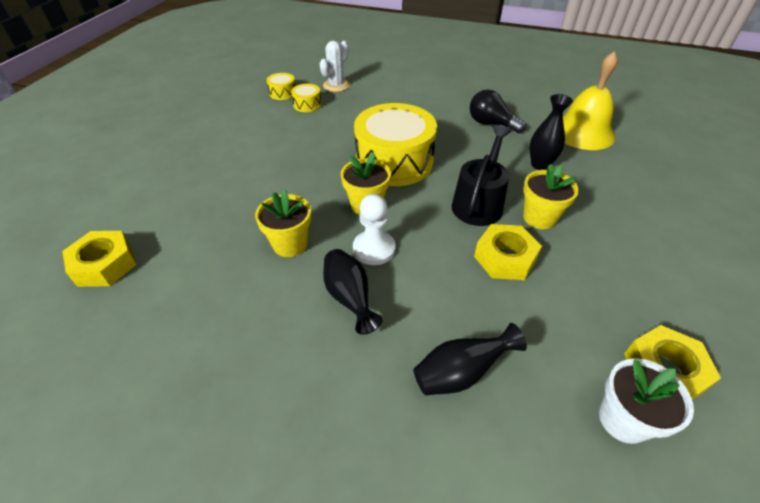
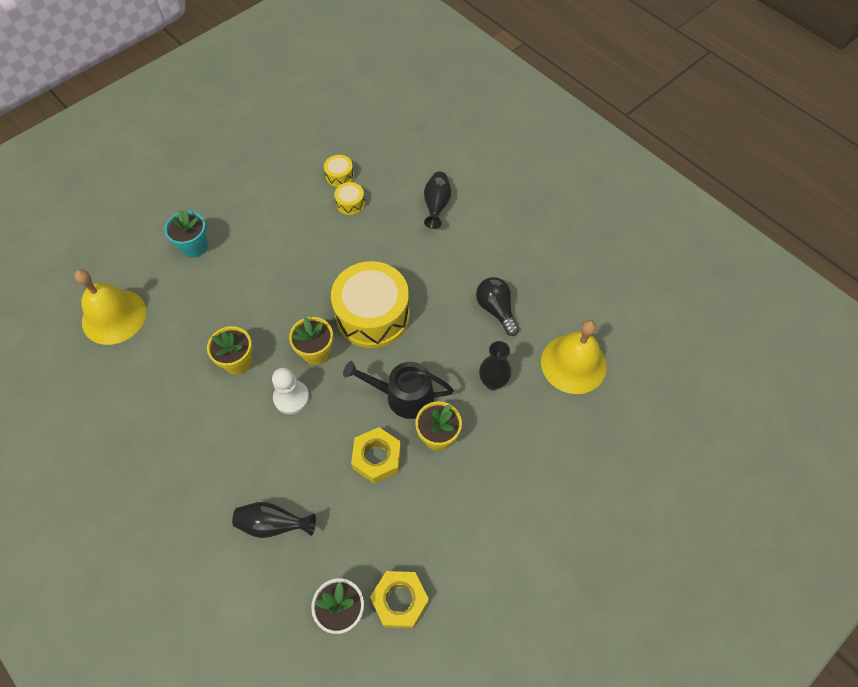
camera: 30 degrees right, 15 degrees up
(105, 265) = (114, 316): yellow nut -> yellow bell
(171, 177) = (194, 247): none -> turquoise flower pot
(336, 85) = (395, 186): white cactus -> none
(349, 298) = (246, 430): black vase -> black vase (436, 205)
(479, 203) = (403, 396): black watering can -> black watering can turned 135 degrees counterclockwise

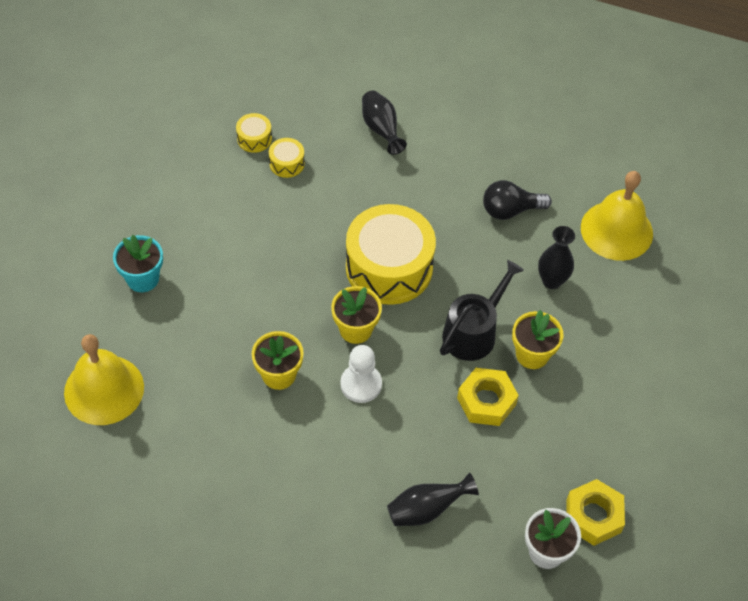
camera: 30 degrees left, 5 degrees down
(403, 396) = (473, 332): black watering can -> black watering can turned 150 degrees clockwise
(496, 310) = (510, 210): black light bulb -> black light bulb turned 45 degrees counterclockwise

